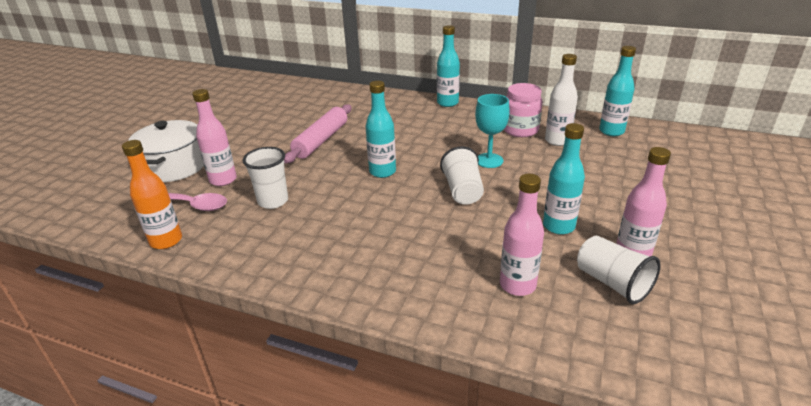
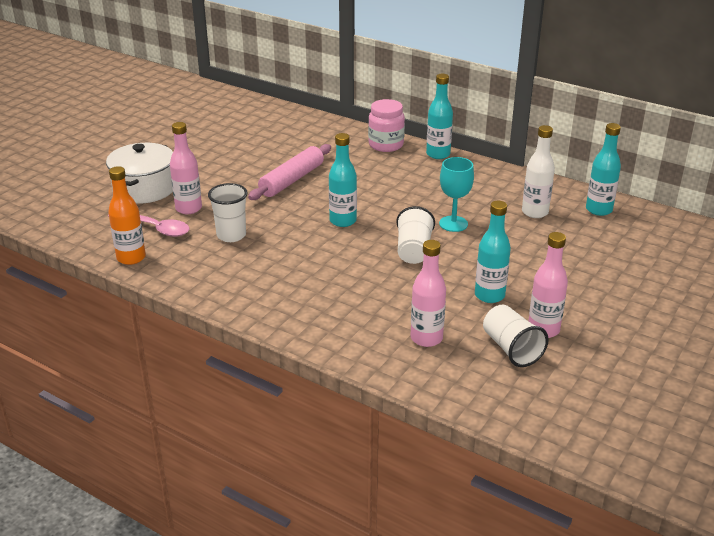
camera: 10 degrees right, 0 degrees up
(520, 130) = (501, 196): pink jar -> pink jar (386, 145)

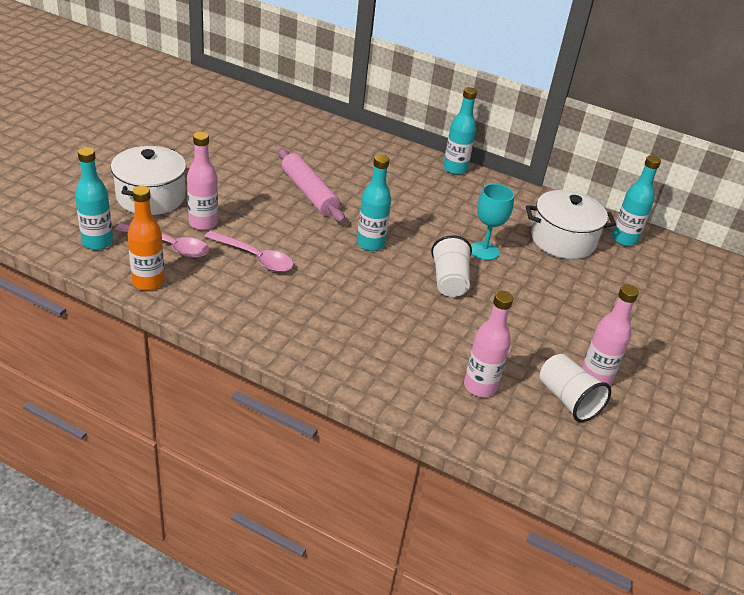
camera: 10 degrees left, 5 degrees up
(231, 235) = (254, 257): white cup -> pink spoon
(292, 180) = (309, 193): pink rolling pin -> pink rolling pin turned 60 degrees counterclockwise
(386, 145) = (400, 156): pink jar -> none
(489, 295) = (535, 336): turquoise bottle -> turquoise bottle (97, 242)
(534, 212) = (562, 240): white bottle -> white pot

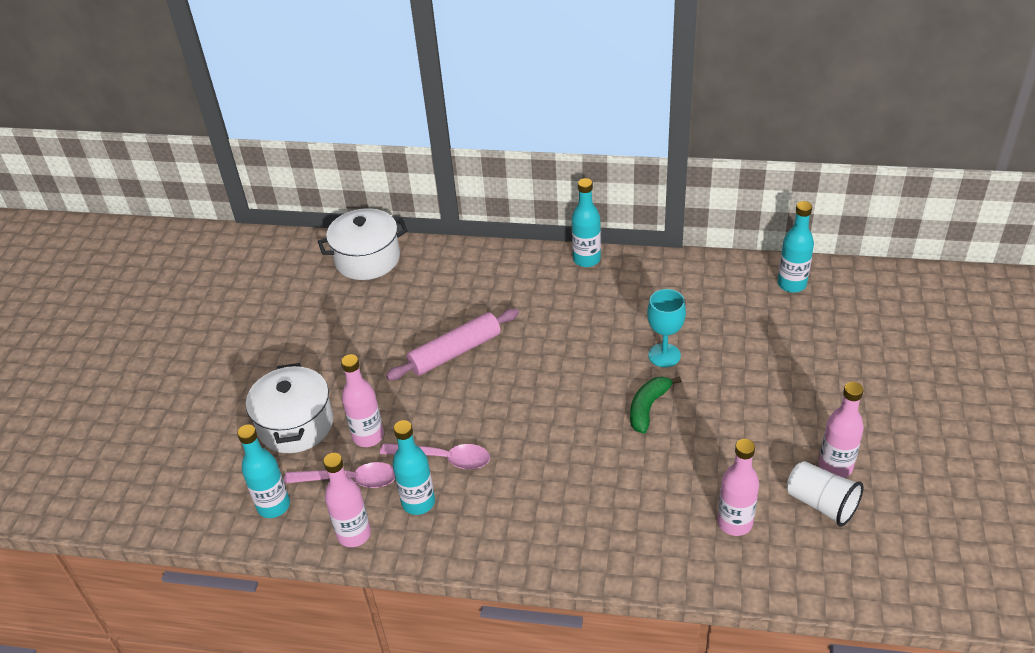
camera: 10 degrees left, 5 degrees up
(148, 282) = (354, 534): orange bottle -> pink bottle
(309, 193) = (455, 352): pink rolling pin -> pink rolling pin turned 75 degrees counterclockwise
(370, 244) = (549, 393): turquoise bottle -> turquoise bottle (418, 502)
(449, 281) = (648, 408): white cup -> green banana
(562, 240) = (733, 310): white pot -> white pot (367, 259)

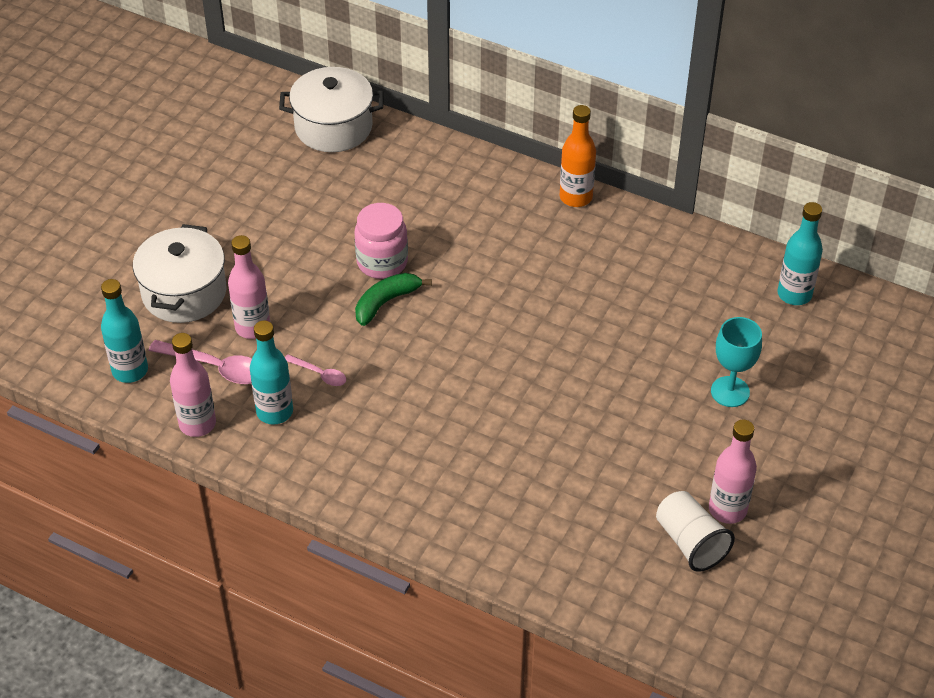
camera: 15 degrees right, 5 degrees up
(443, 458) = (319, 374): pink spoon -> pink spoon, size x0.57
(455, 352) = (382, 262): pink rolling pin -> pink jar
(586, 259) = (576, 197): turquoise bottle -> orange bottle
(648, 408) = (559, 385): green banana -> green banana (386, 302)
(664, 355) = (606, 333): turquoise goblet -> turquoise goblet (730, 392)
(734, 523) = (588, 533): pink bottle -> none

